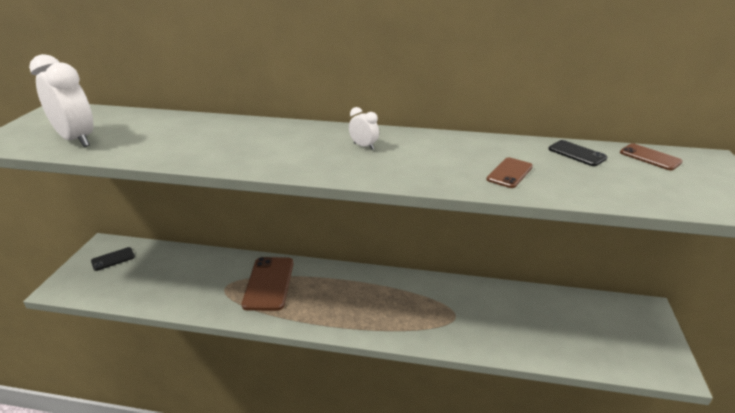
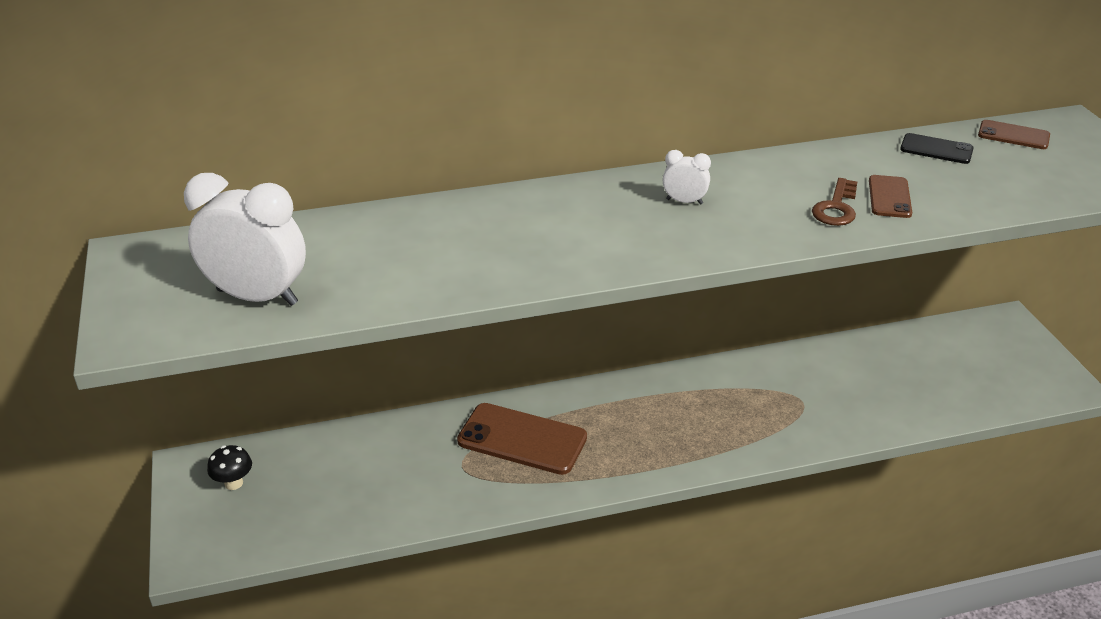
camera: 25 degrees left, 5 degrees up
(113, 259) = (233, 483): black phone -> black mushroom
(269, 283) = (522, 439): brown phone -> brown phone turned 45 degrees counterclockwise
(462, 171) = (836, 208): none -> brown key

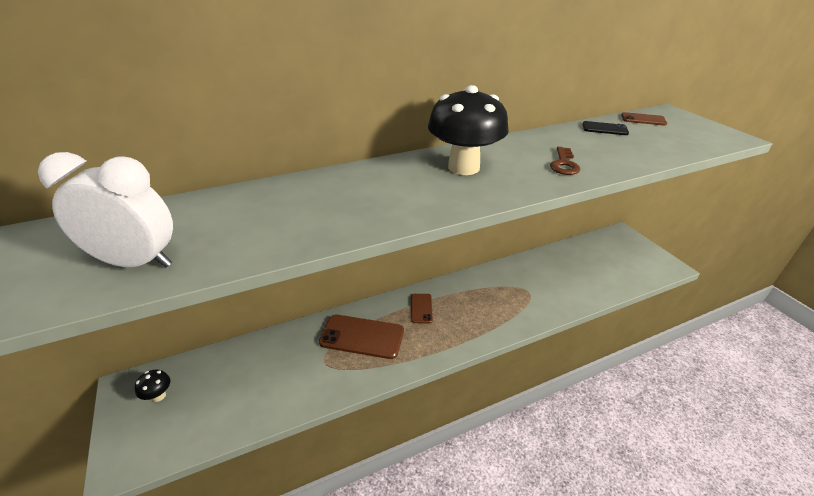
camera: 10 degrees left, 0 degrees up
(684, 201) = (463, 167): white clock -> black mushroom
(889, 197) = (593, 156): brown phone -> brown phone (421, 308)

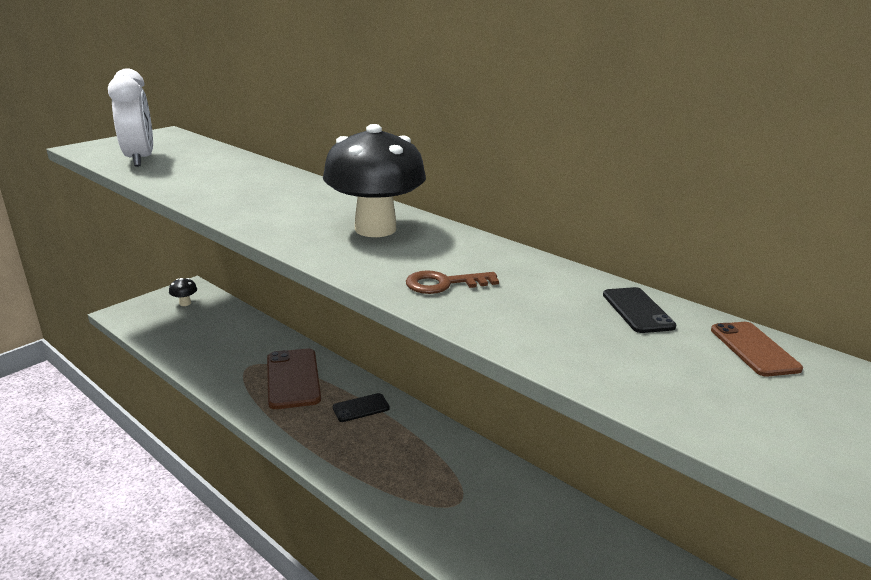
camera: 65 degrees right, 10 degrees down
(421, 308) = (361, 408): brown phone -> black phone

